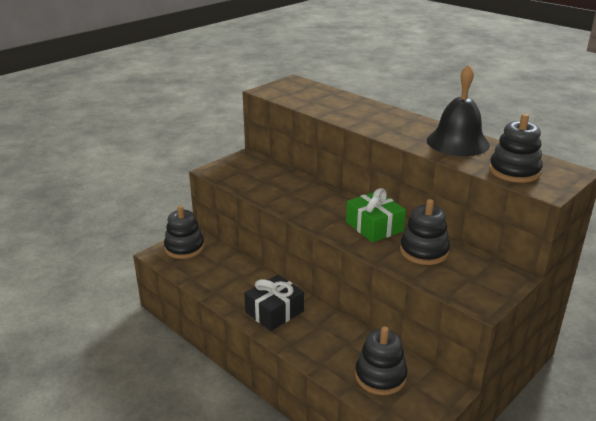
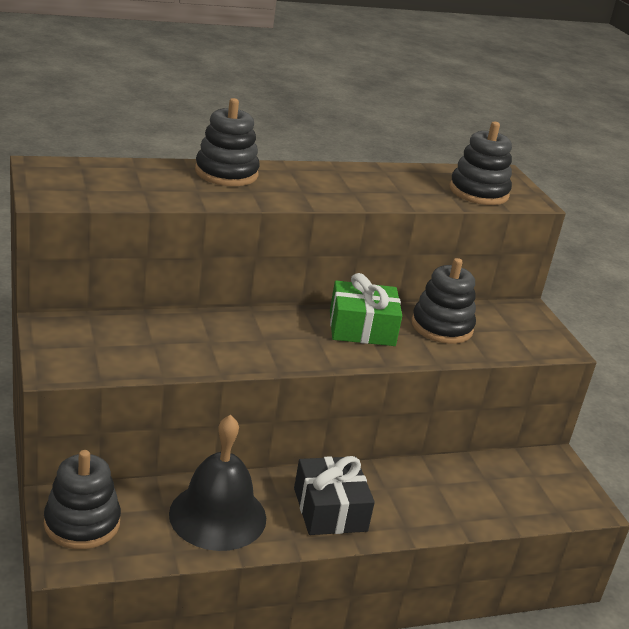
camera: 65 degrees left, 0 degrees up
(380, 376) = (508, 489): black stacking toy -> black stacking toy (226, 173)
(457, 142) = (382, 181): black bell -> black bell (217, 515)

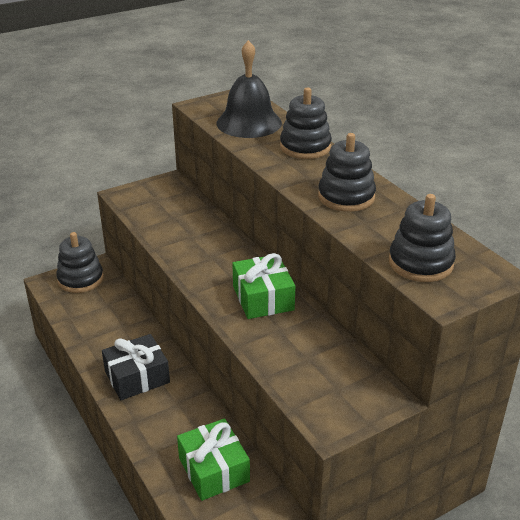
camera: 80 degrees right, 5 degrees up
(217, 515) = (108, 327): black bell -> black bell (249, 123)
(442, 327) = (302, 342): black stacking toy -> black stacking toy (346, 197)
(490, 485) = (214, 469): none -> green gift

